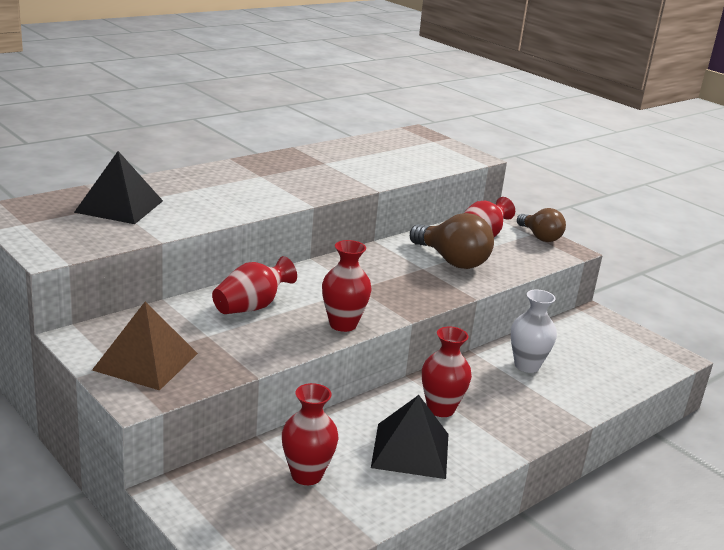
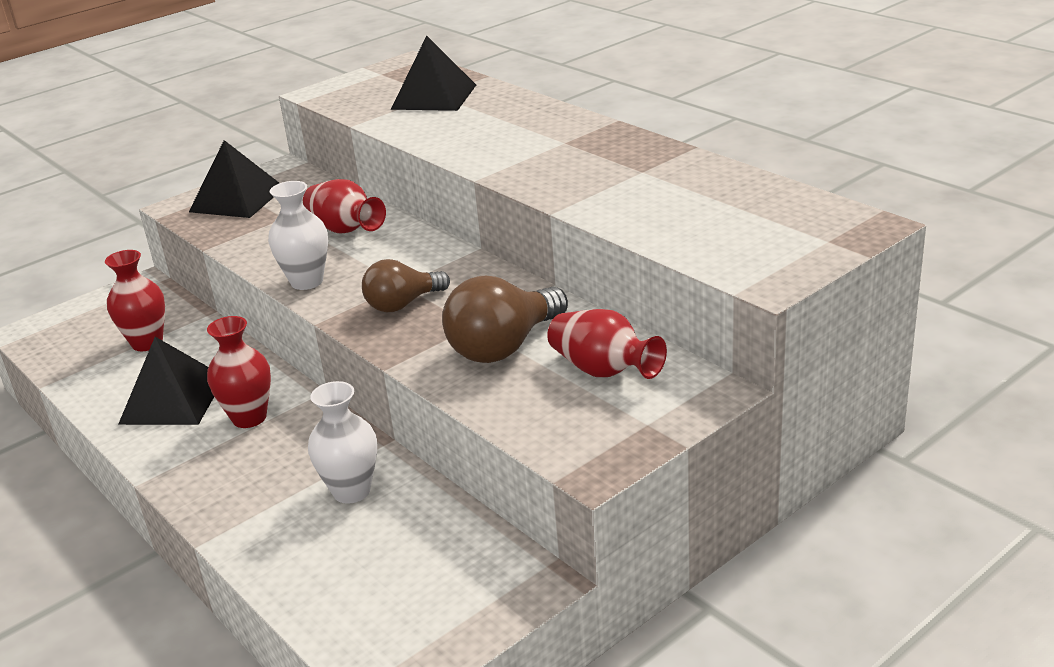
camera: 95 degrees right, 5 degrees up
(146, 361) = (237, 199): brown pyramid -> black pyramid
(343, 324) = (307, 281): red vase -> white vase
(540, 237) = (638, 433): brown light bulb -> brown light bulb (402, 304)

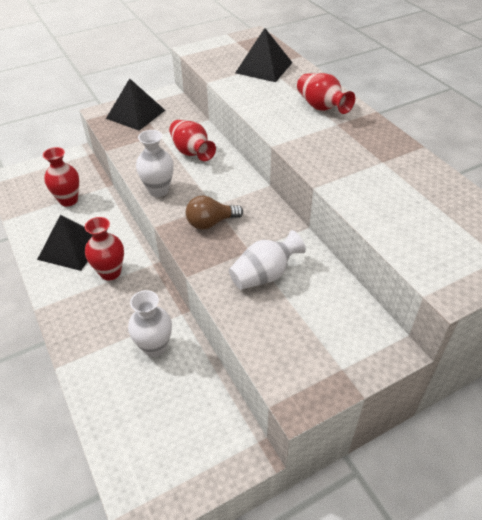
camera: 10 degrees right, 15 degrees up
(504, 347) = (264, 275): brown light bulb -> white vase
(603, 370) = (323, 312): red vase -> red vase (321, 107)

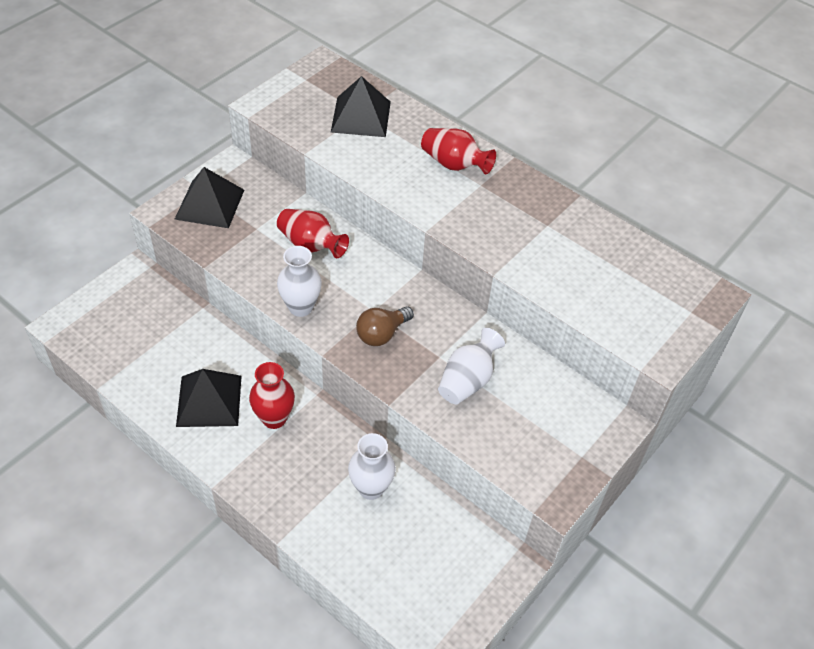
camera: 25 degrees left, 5 degrees up
(68, 200) = (166, 339): red vase -> none

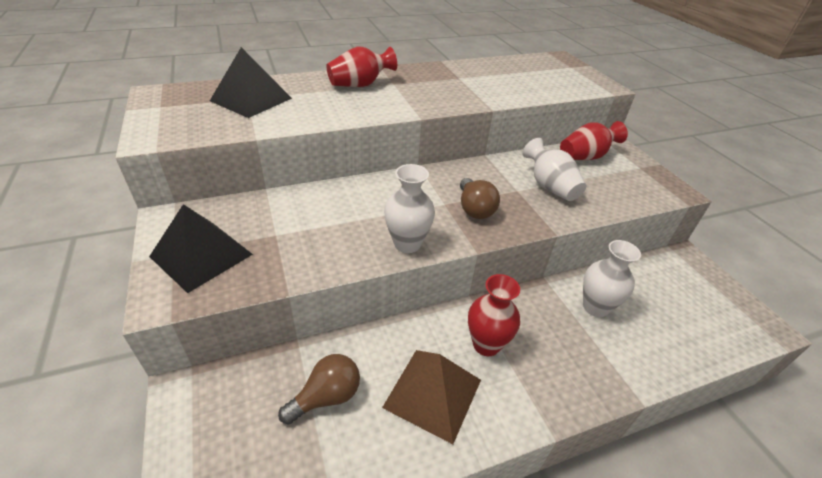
camera: 60 degrees left, 10 degrees down
(172, 343) = (326, 397): none -> brown light bulb
(209, 400) = (433, 393): black pyramid -> brown pyramid
(311, 245) = (335, 209): red vase -> red vase (586, 156)

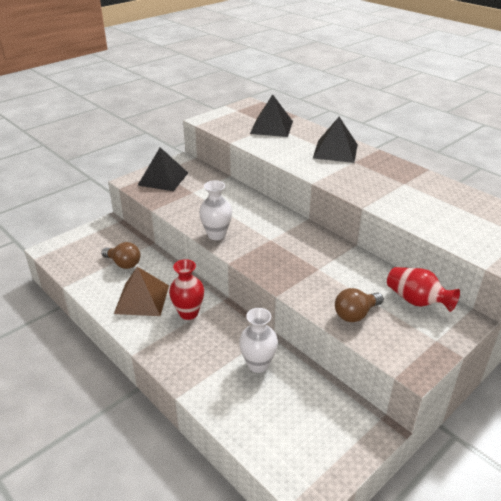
camera: 70 degrees right, 5 degrees down
(360, 85) = (335, 151): red vase -> black pyramid
(474, 209) = (275, 253): brown light bulb -> brown light bulb (355, 314)
(549, 186) = (340, 284): white vase -> none

